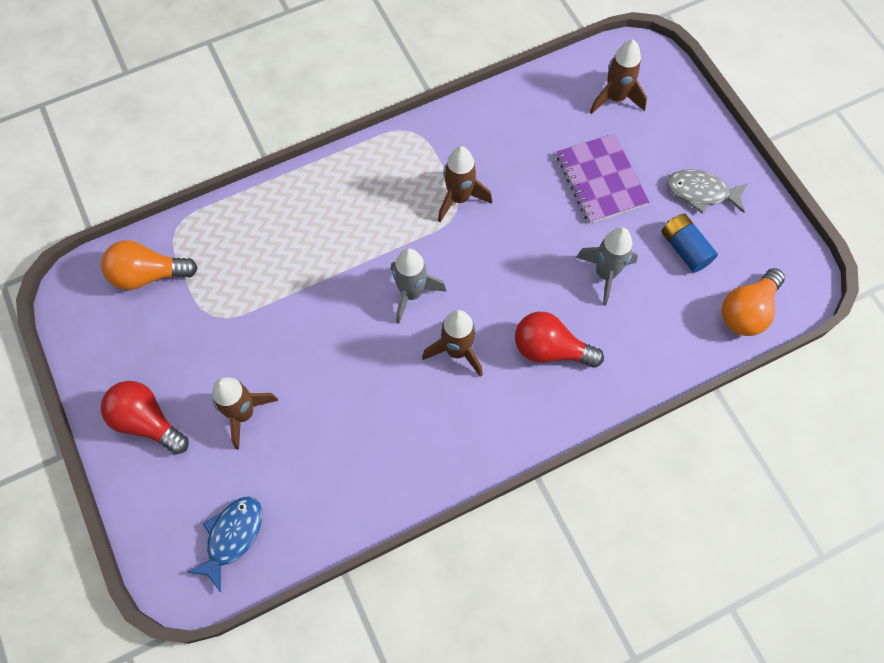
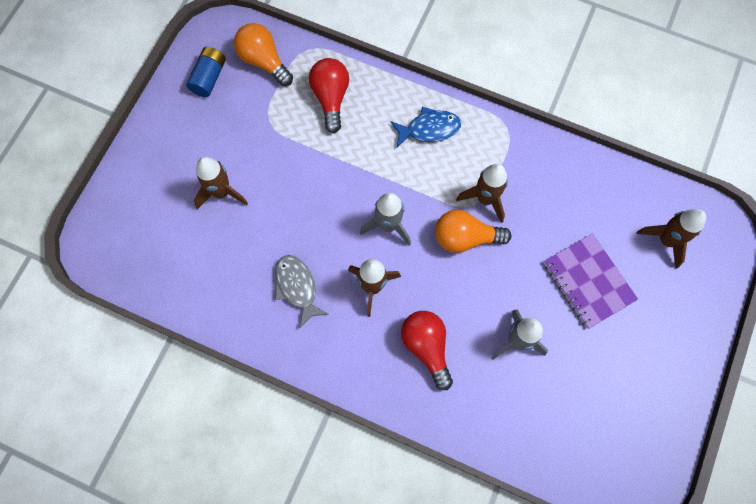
camera: 50 degrees right, 5 degrees up
(147, 421) = (172, 143): red light bulb -> red light bulb (331, 98)
(232, 537) = (140, 252): blue fish -> blue fish (429, 129)
(601, 180) = (588, 281): purple notebook -> purple notebook turned 60 degrees counterclockwise
(685, 249) = (588, 383): blue battery -> blue battery (209, 77)
(701, 192) = (646, 360): grey fish -> grey fish (297, 287)
(747, 311) = (578, 465): orange light bulb -> orange light bulb (465, 238)

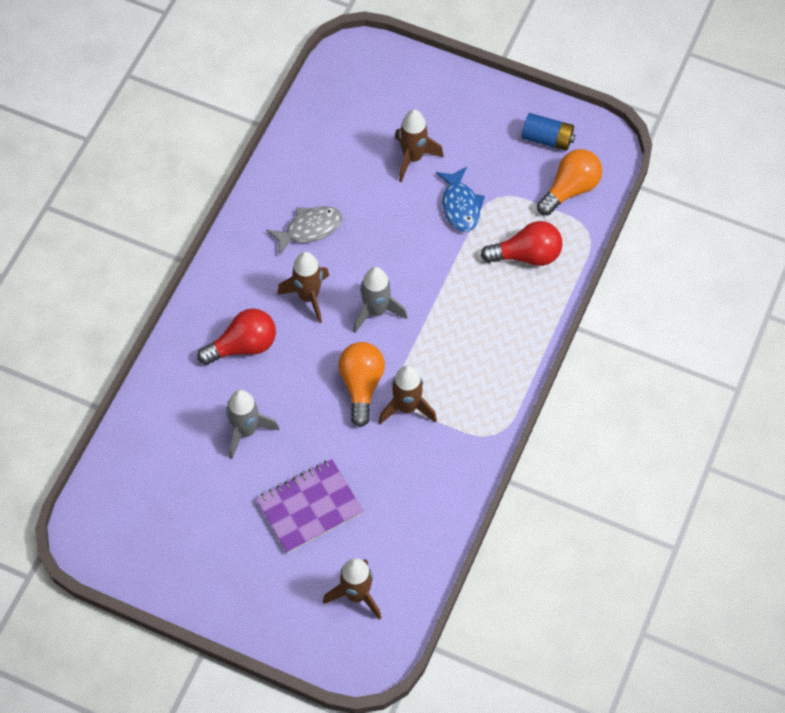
camera: 90 degrees right, 10 degrees down
(429, 129) = (491, 353): blue fish -> blue fish (460, 206)

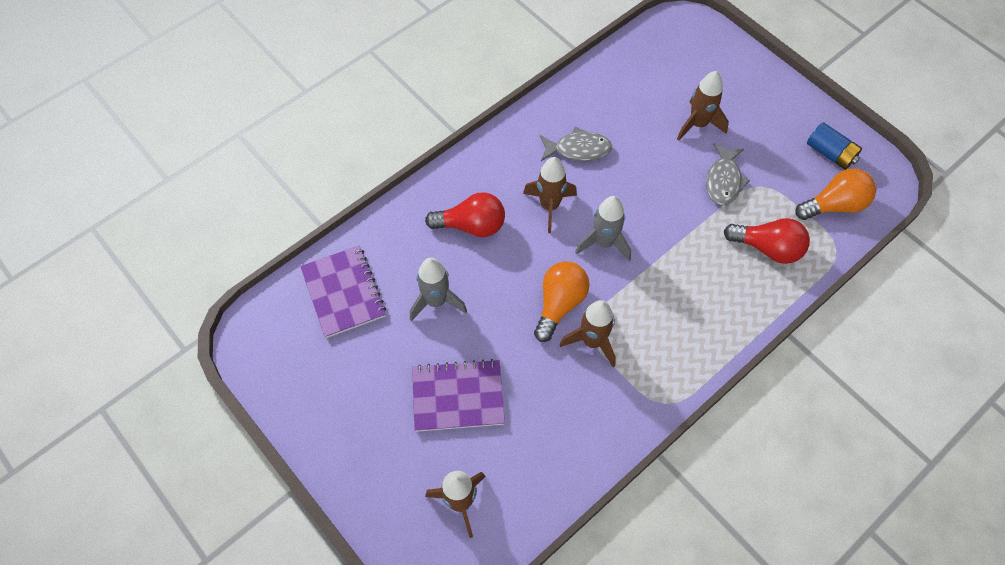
camera: 25 degrees right, 0 degrees up
(154, 459) = (343, 292): none -> purple notebook
(460, 206) = (723, 181): blue fish -> grey fish

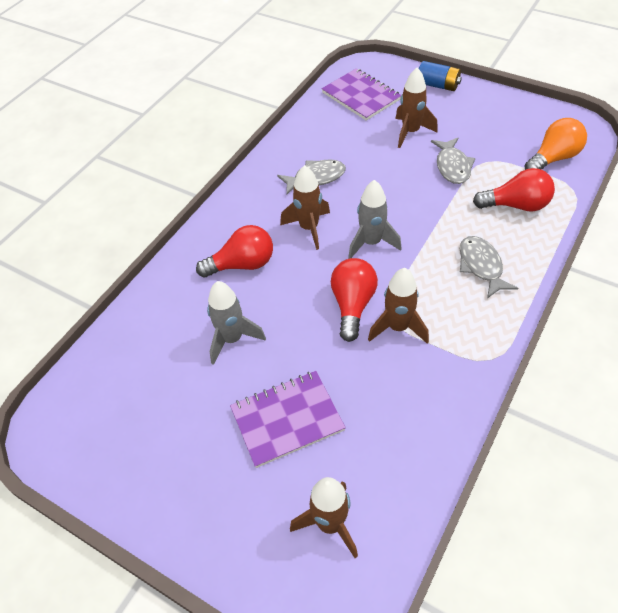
camera: 15 degrees left, 10 degrees down
(343, 292) = (135, 360): purple notebook -> purple notebook (361, 96)
(559, 304) = (352, 305): orange light bulb -> red light bulb
(700, 304) = (481, 266): none -> grey fish
(830, 153) = (529, 123): blue battery -> blue battery (437, 85)

